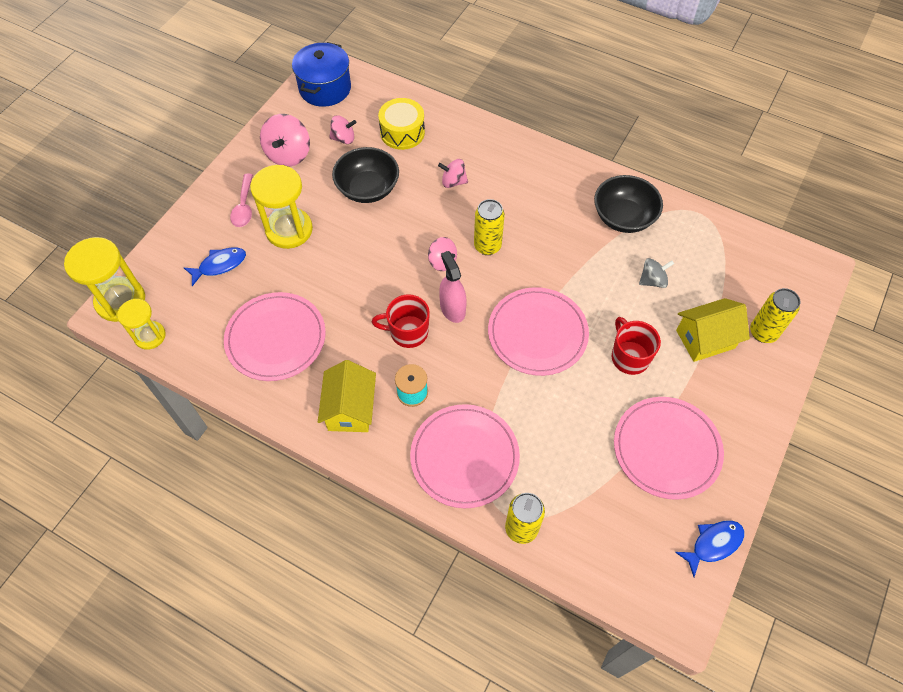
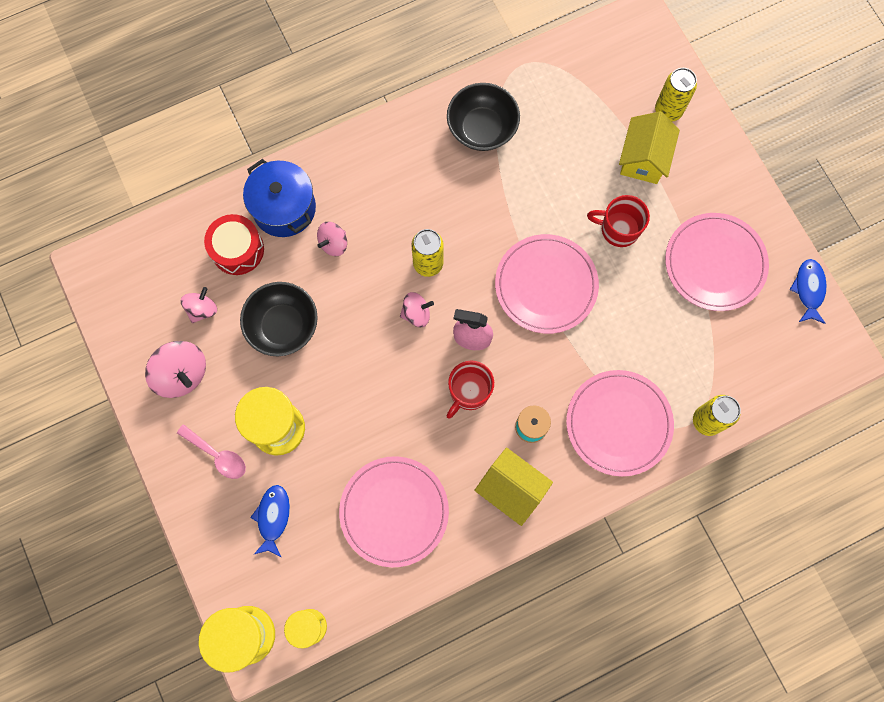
camera: 55 degrees left, 15 degrees up
(325, 88) = (119, 286): blue pot -> blue pot (284, 208)
(402, 132) = (237, 249): yellow drum -> red drum
(652, 280) = (561, 155): grey spinning top -> none

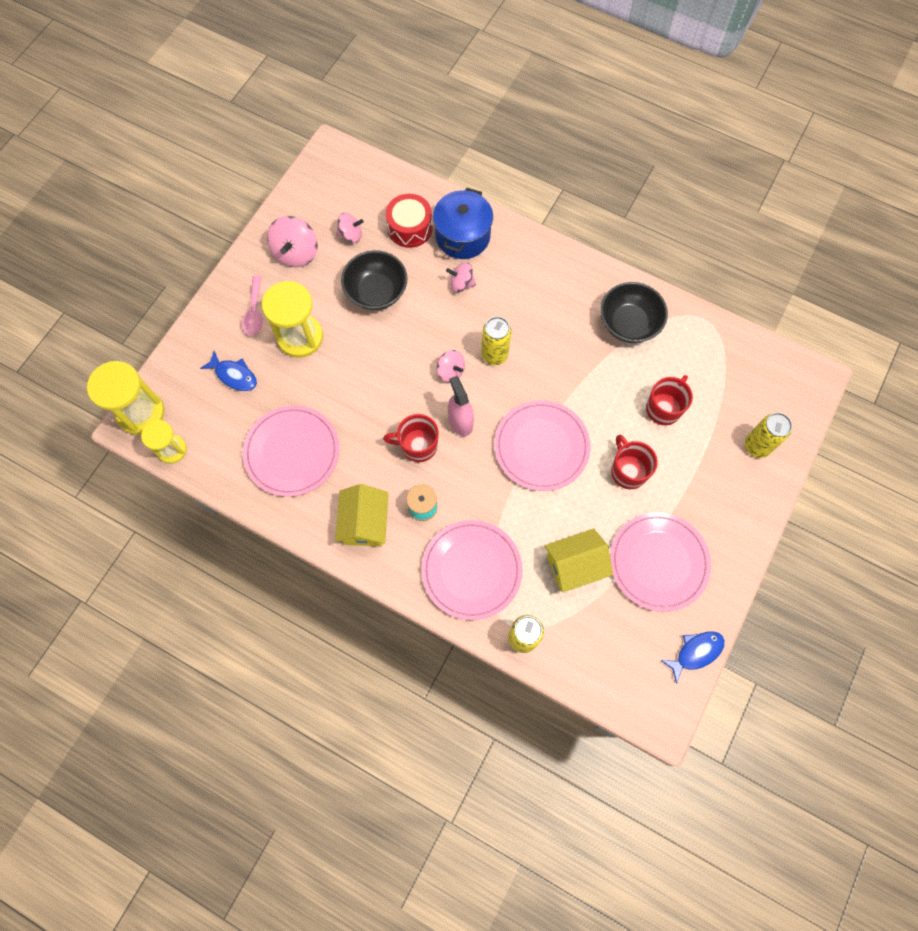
camera: 55 degrees right, 5 degrees down
(273, 517) = (234, 375): blue fish -> blue fish turned 60 degrees clockwise
(582, 158) = (664, 408): none -> red mug
(643, 159) = (701, 453): yellow house -> yellow house (574, 565)

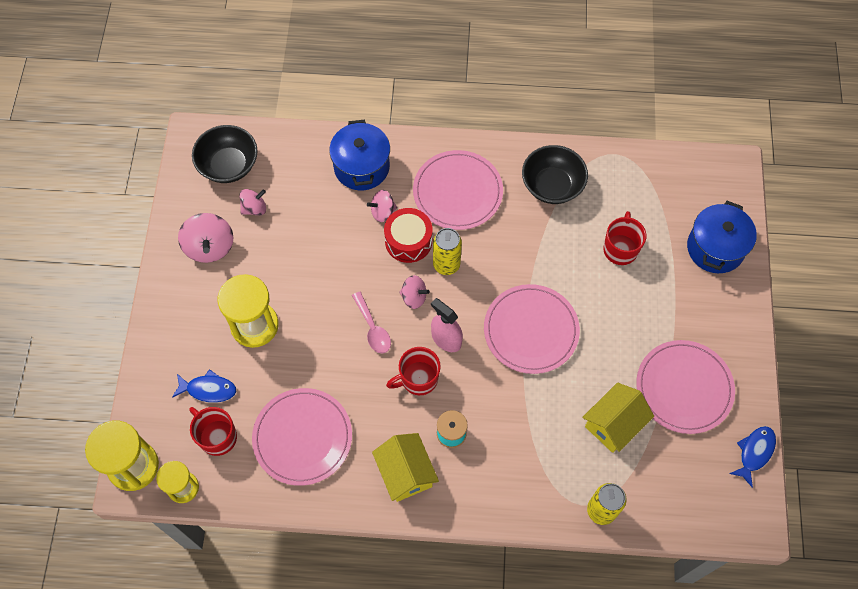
camera: 25 degrees left, 5 degrees down
(254, 312) = (197, 320): pink spoon -> pink spoon (373, 328)
(376, 292) = (306, 252): black bowl -> black bowl (229, 165)
(410, 228) = (308, 179): red drum -> red drum (408, 241)
(471, 570) = (525, 471): pink plate -> pink plate (457, 192)
(628, 471) = (617, 318): red mug -> red mug (217, 436)
(757, 446) = (715, 248): yellow can -> blue pot

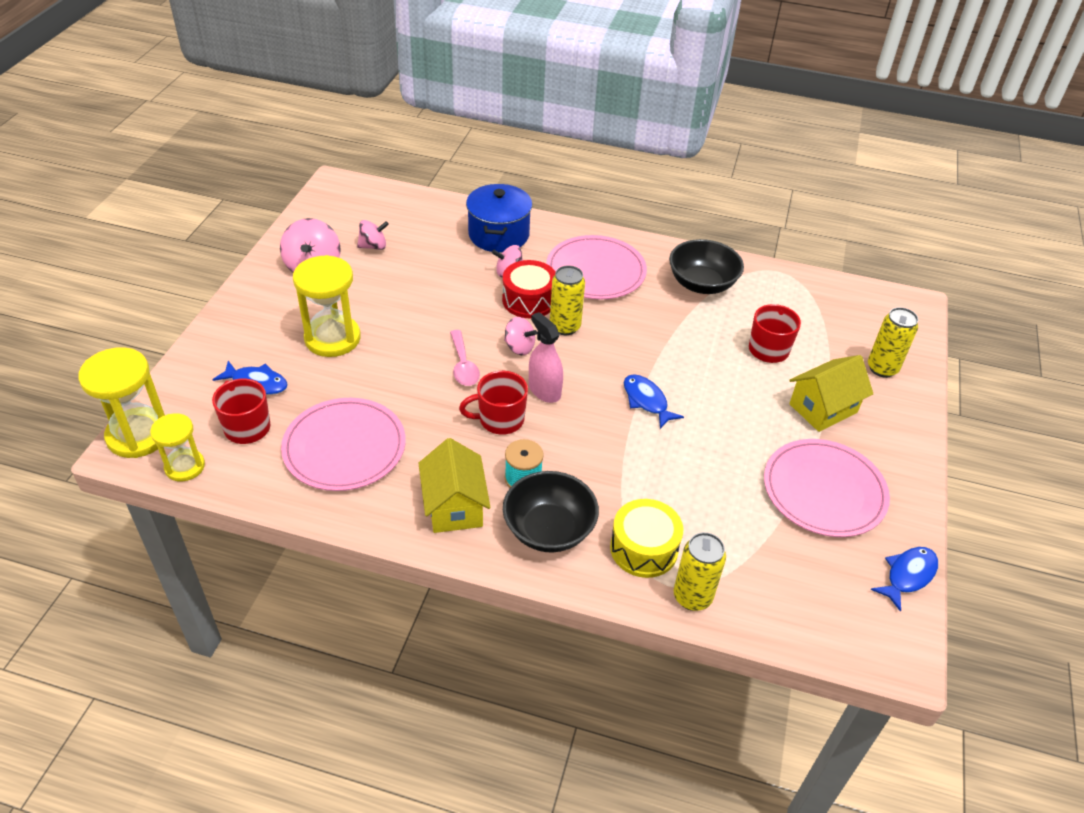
camera: 10 degrees right, 20 degrees down
(229, 165) = (361, 210): black bowl -> black bowl (549, 529)
(531, 330) = (646, 401): pink plate -> blue fish
(557, 476) = (644, 548): none -> yellow drum
(613, 424) = (727, 509): yellow house -> yellow house (823, 408)
(715, 248) = (882, 368): blue pot -> yellow can

